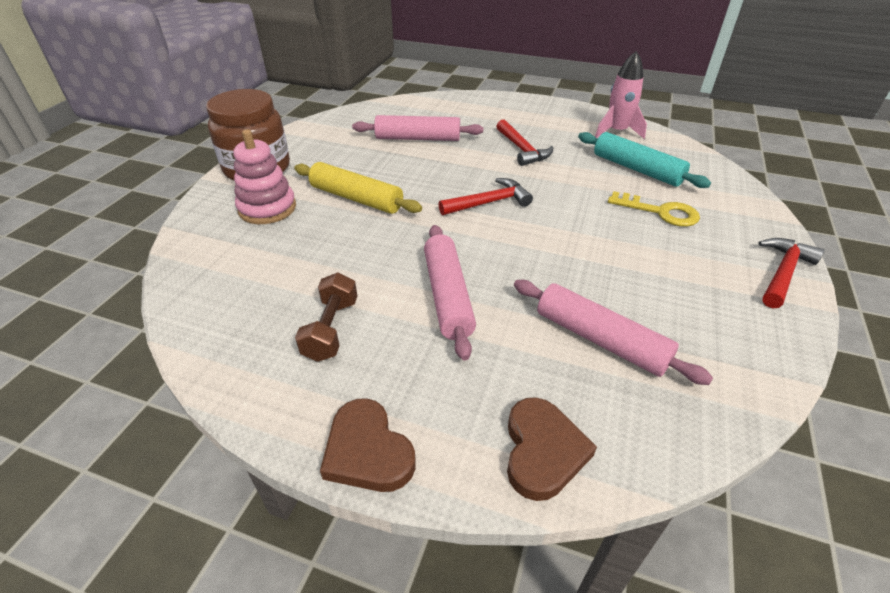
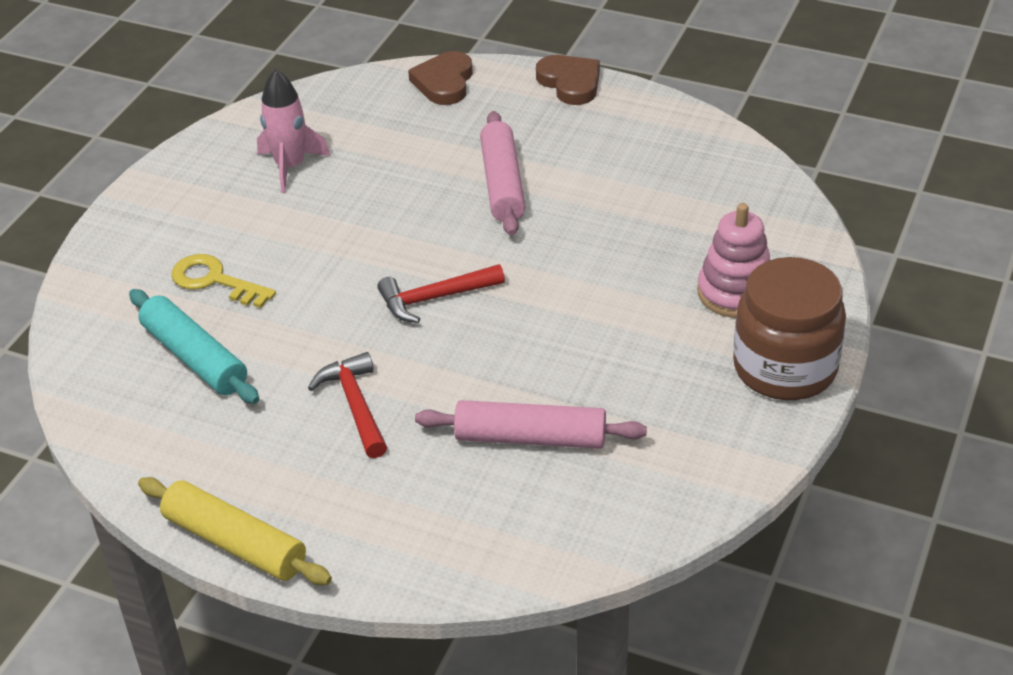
camera: 175 degrees left, 0 degrees up
(331, 329) = (615, 156): brown dumbbell -> none
(356, 198) = (618, 307): yellow rolling pin -> yellow rolling pin (235, 542)
(600, 339) = (367, 147): pink rolling pin -> none
(617, 132) = (169, 451): pink rocket -> pink rocket (290, 166)
(783, 273) = (140, 203): red hammer -> none

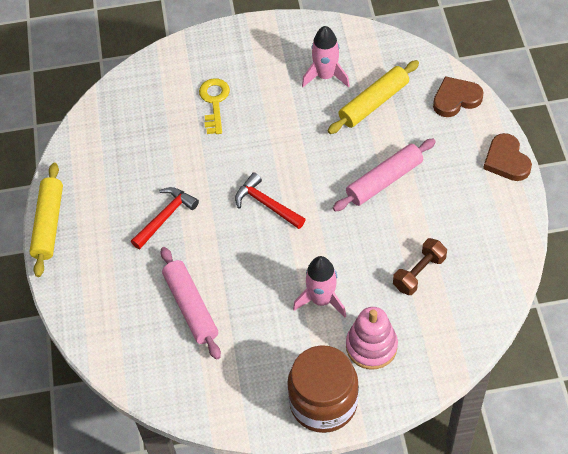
camera: 60 degrees right, 15 degrees up
(194, 358) = (155, 130): turquoise rolling pin -> none
(377, 145) = (373, 103): none -> yellow rolling pin
(570, 83) = (506, 160): brown heart -> brown heart turned 135 degrees clockwise
(630, 308) = (321, 300): none -> pink rocket
(664, 211) = (419, 273): none -> brown dumbbell

